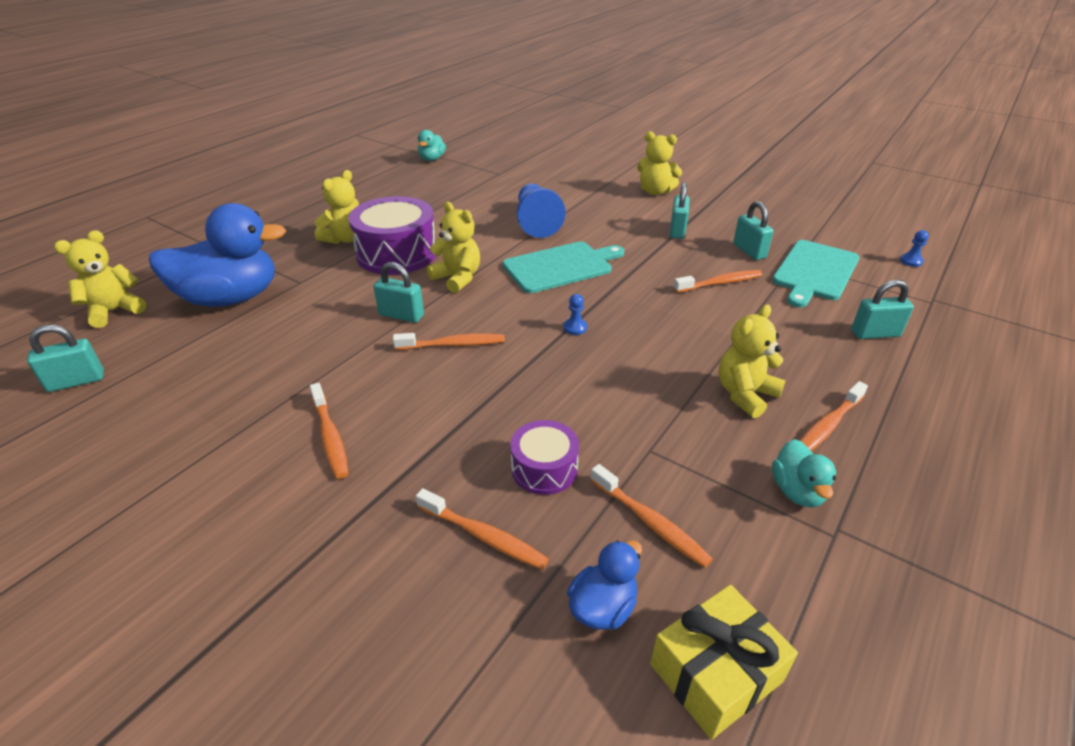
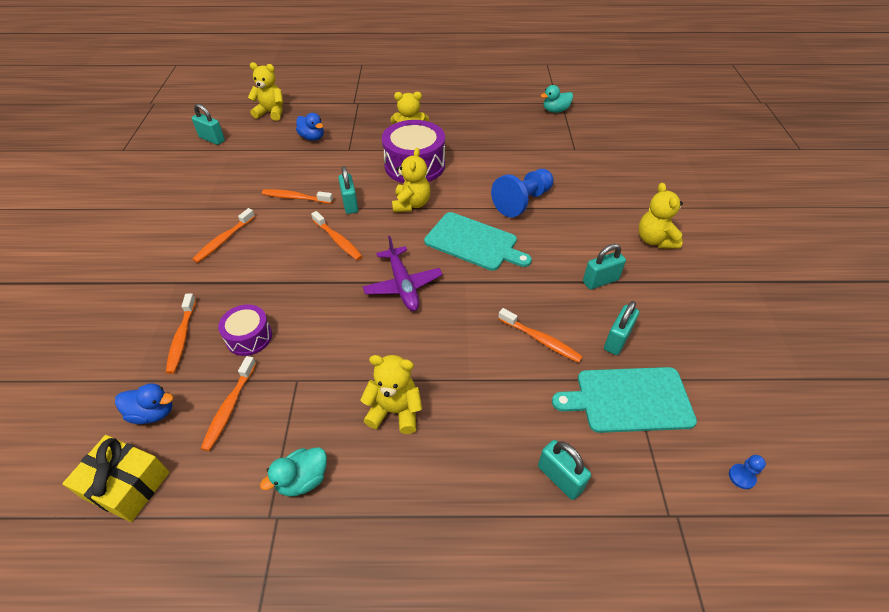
camera: 55 degrees right, 10 degrees up
(230, 298) = (312, 137): blue duck -> blue duck, size x0.46
(575, 327) = (403, 285): blue pawn -> purple plane
(827, 426) = (392, 477): orange toothbrush -> orange toothbrush (295, 198)

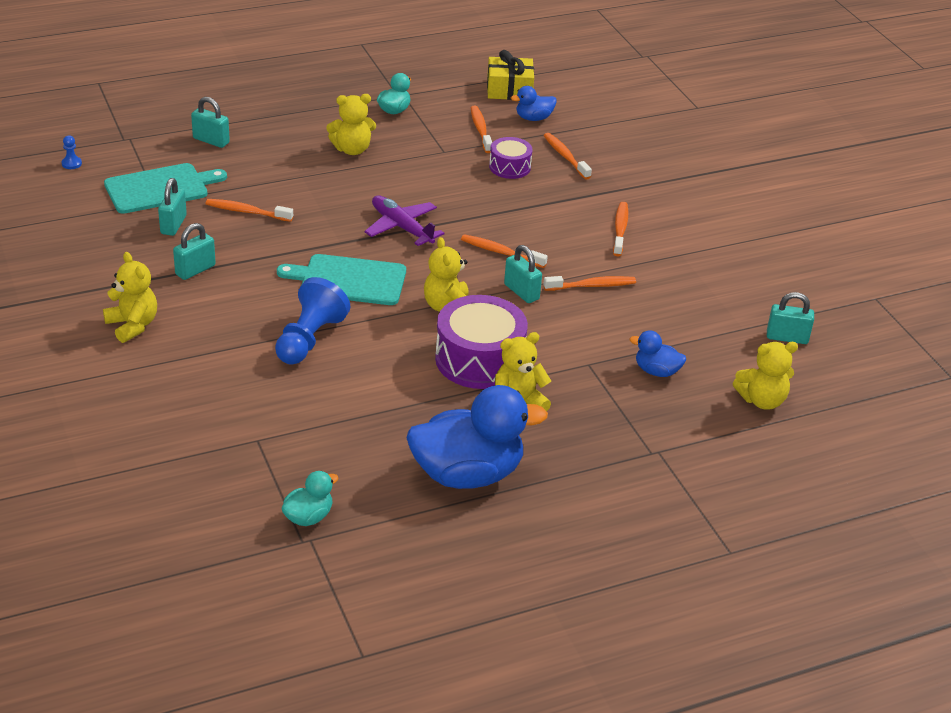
camera: 155 degrees right, 10 degrees down
(462, 112) = (467, 474): none -> blue duck

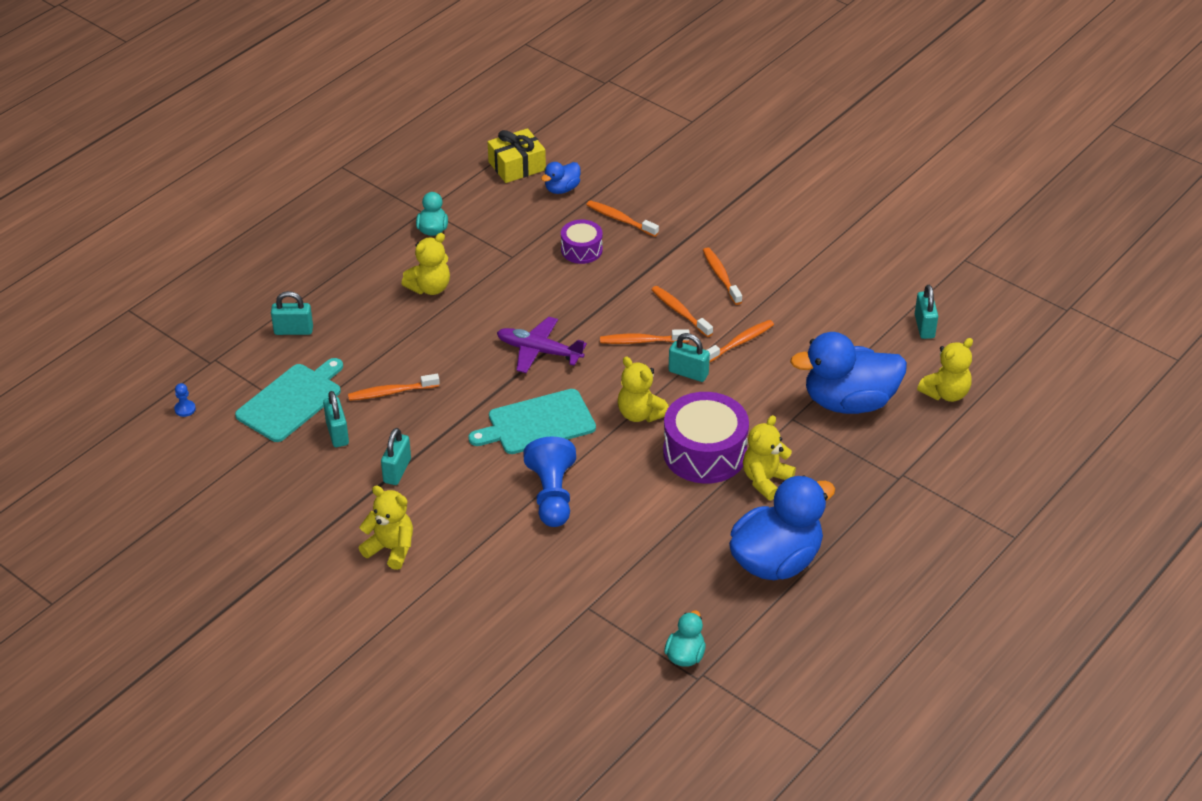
camera: 25 degrees left, 5 degrees up
(480, 130) = (525, 220): orange toothbrush -> orange toothbrush (680, 312)
(656, 371) = (849, 402): blue duck -> blue duck, size x2.15
(787, 338) = (924, 326): turquoise padlock -> turquoise padlock turned 75 degrees counterclockwise

